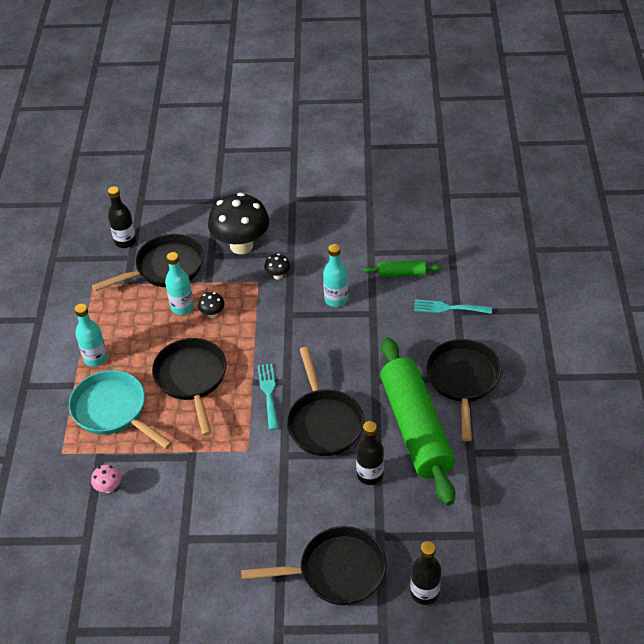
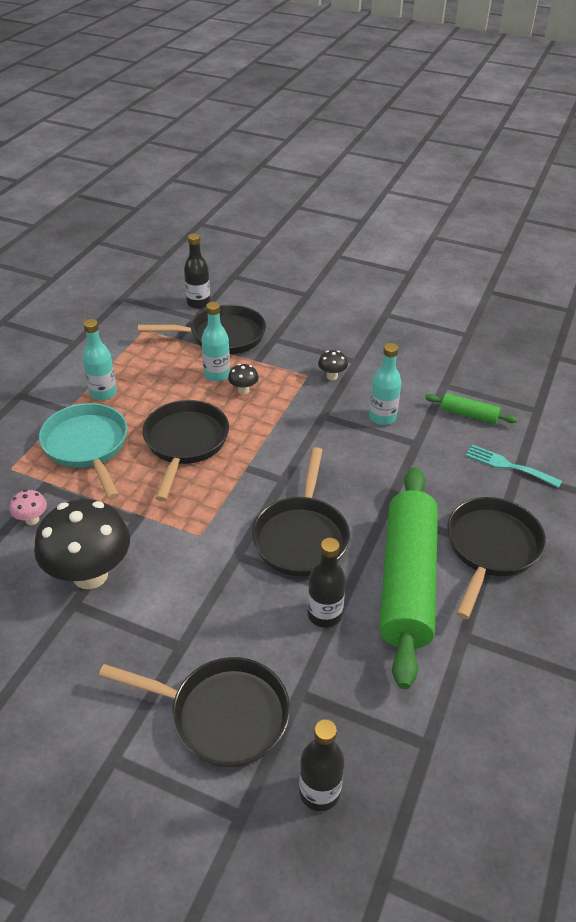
camera: 20 degrees right, 5 degrees down
(241, 246) = (309, 339): black mushroom -> black mushroom (90, 575)
(268, 393) = (257, 484): turquoise fork -> none

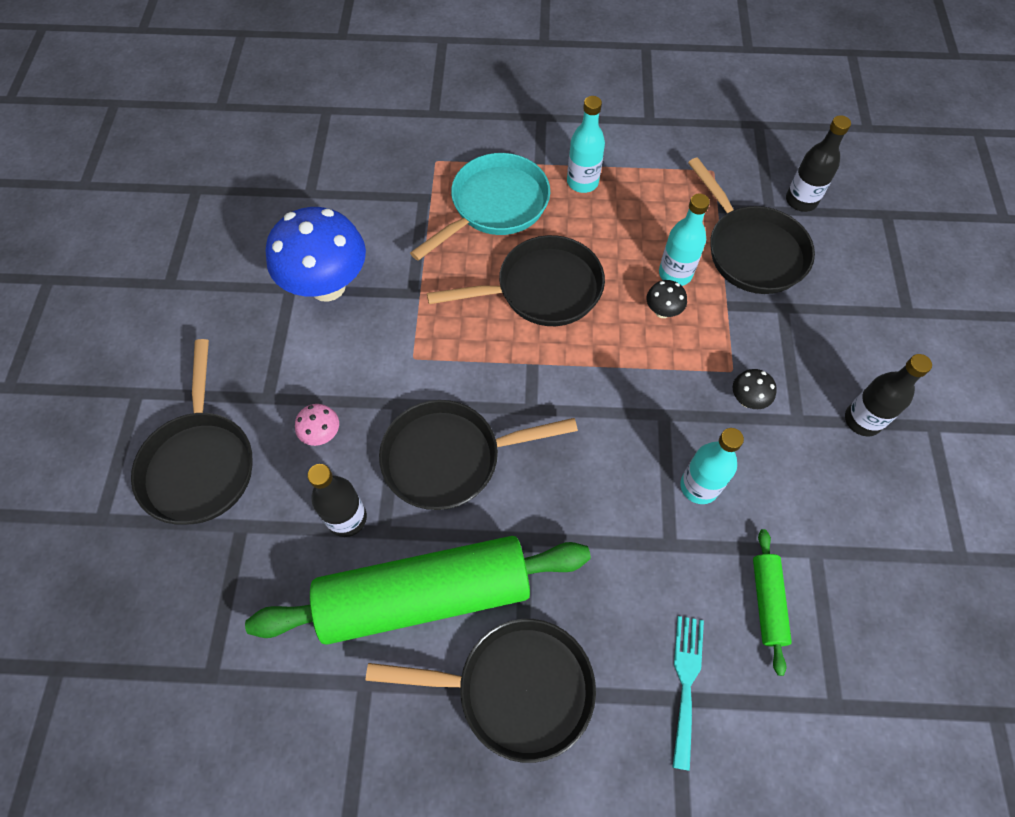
camera: 70 degrees right, 20 degrees up
(32, 520) = (377, 209): pink mushroom -> pink mushroom (322, 434)
(90, 575) = (327, 286): black mushroom -> blue mushroom
(319, 792) = (136, 581): black bottle -> black bottle (862, 420)

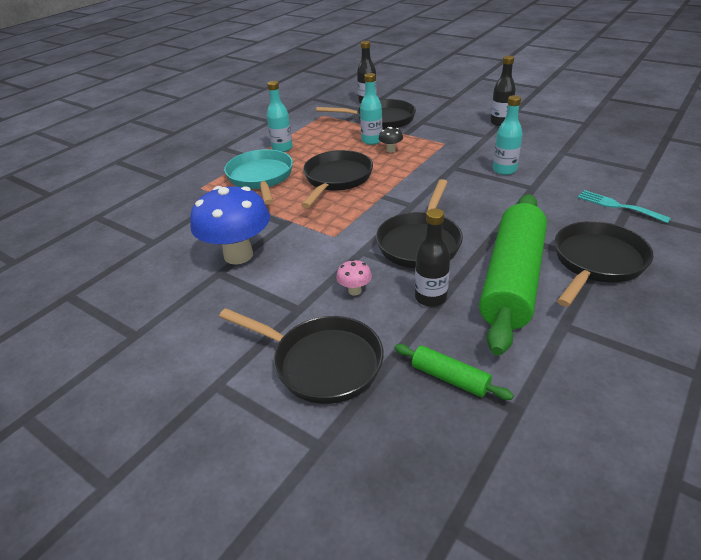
camera: 55 degrees left, 25 degrees down
(747, 400) = (465, 144): black mushroom -> none
(767, 602) = (583, 171): green rolling pin -> green rolling pin (450, 378)

